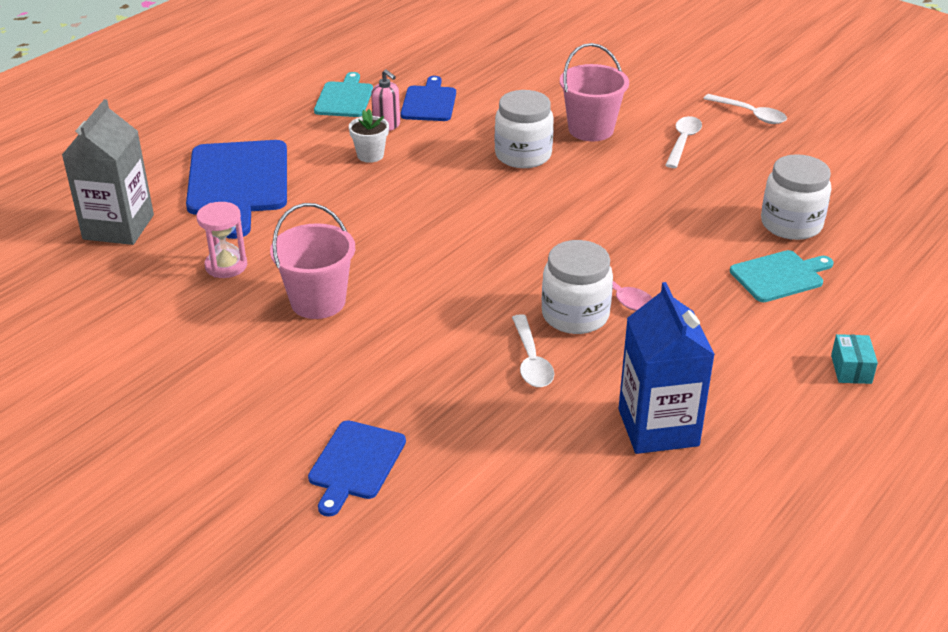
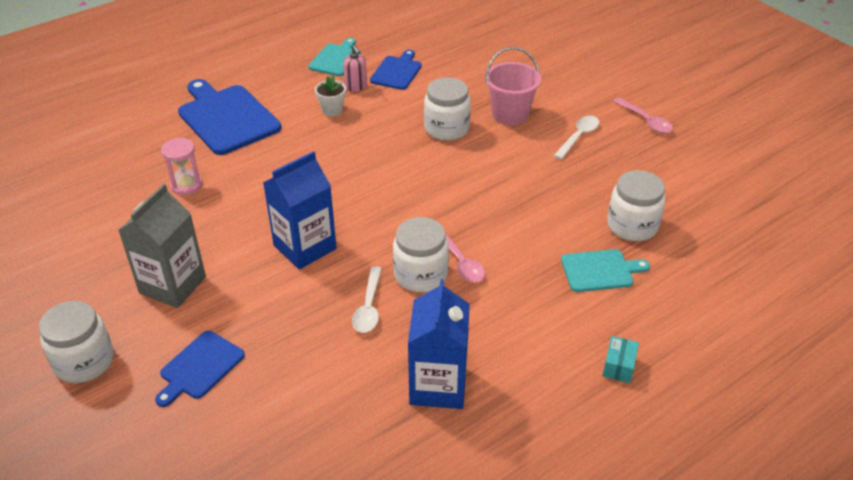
camera: 15 degrees right, 5 degrees up
(118, 227) = (128, 140): grey carton -> grey carton (172, 285)
(199, 486) = (84, 362): none -> white jar
(238, 182) = (227, 117): blue cutting board -> blue cutting board turned 135 degrees clockwise
(318, 302) = (236, 227): pink bucket -> none
(417, 309) = (305, 247): none -> blue carton
(750, 114) = (645, 120): white spoon -> pink spoon

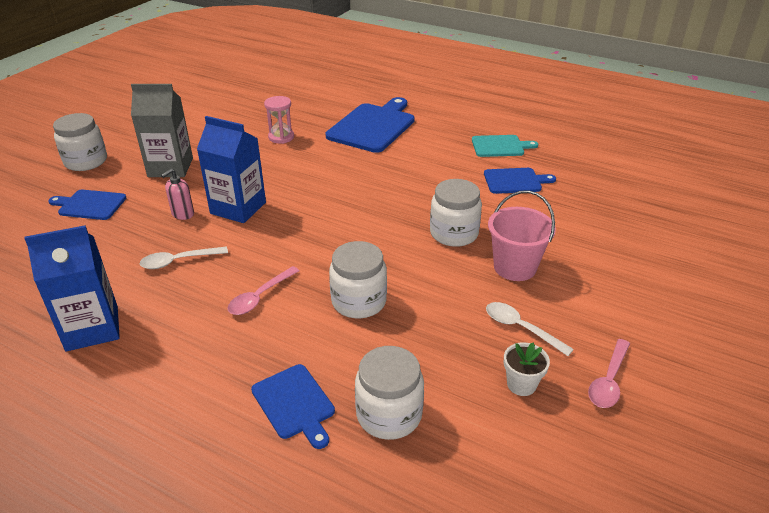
camera: 65 degrees right, 5 degrees down
(332, 110) = (425, 166): white flower pot -> white flower pot (521, 384)
(356, 87) = (469, 168): pink soap dispenser -> pink soap dispenser (182, 214)
(420, 274) = (231, 278): white jar -> white jar (359, 301)
(578, 137) = (521, 328): white spoon -> white spoon turned 150 degrees counterclockwise
(600, 271) = (294, 404): turquoise cutting board -> blue cutting board
(619, 366) = (145, 457): turquoise box -> none

